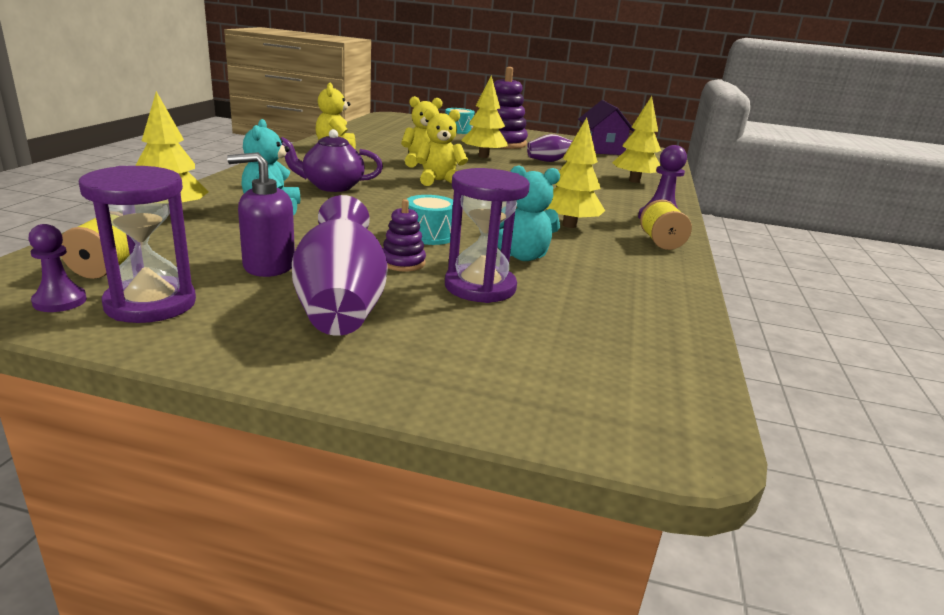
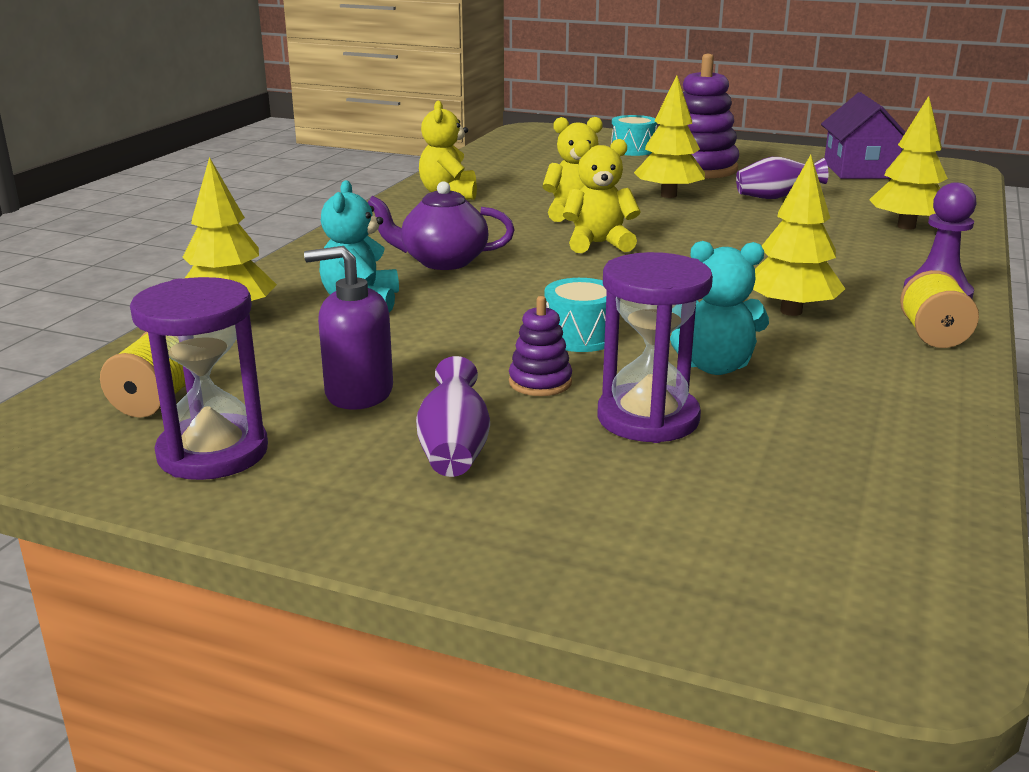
camera: 10 degrees right, 0 degrees up
(60, 301) = (104, 451): purple pawn -> none
(340, 305) = (454, 450): purple vase -> purple vase, size x0.60

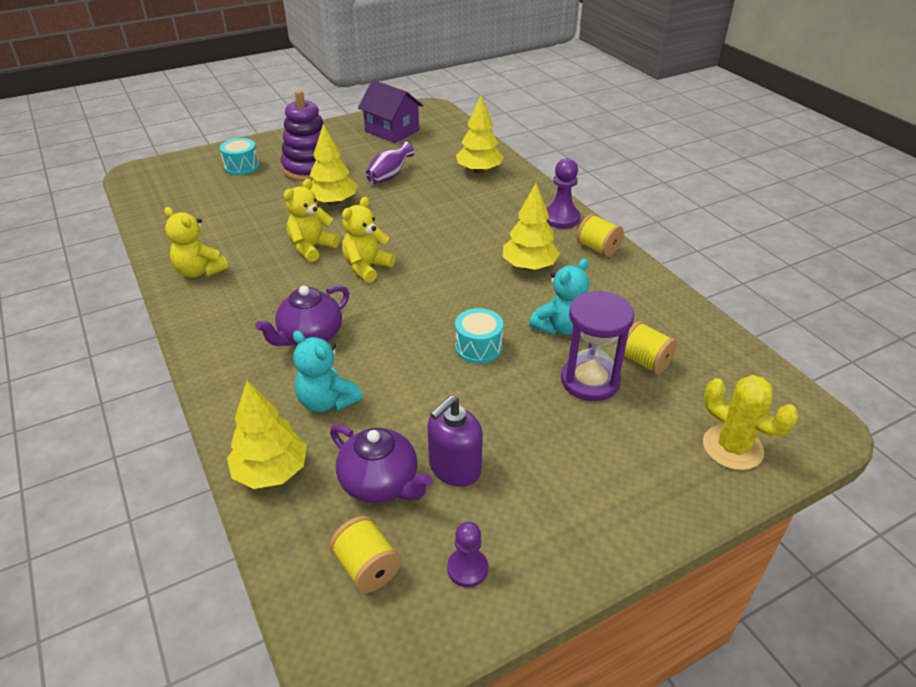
camera: 50 degrees left, 15 degrees up
(213, 453) = (467, 568): purple hourglass -> purple pawn
(281, 366) = (380, 483): none -> purple teapot
(454, 450) = (558, 465): purple vase -> none
(540, 382) = (515, 393): purple stacking toy -> none
(705, 570) = (732, 447): none -> yellow cactus
(762, 442) = (645, 361): none -> yellow spool

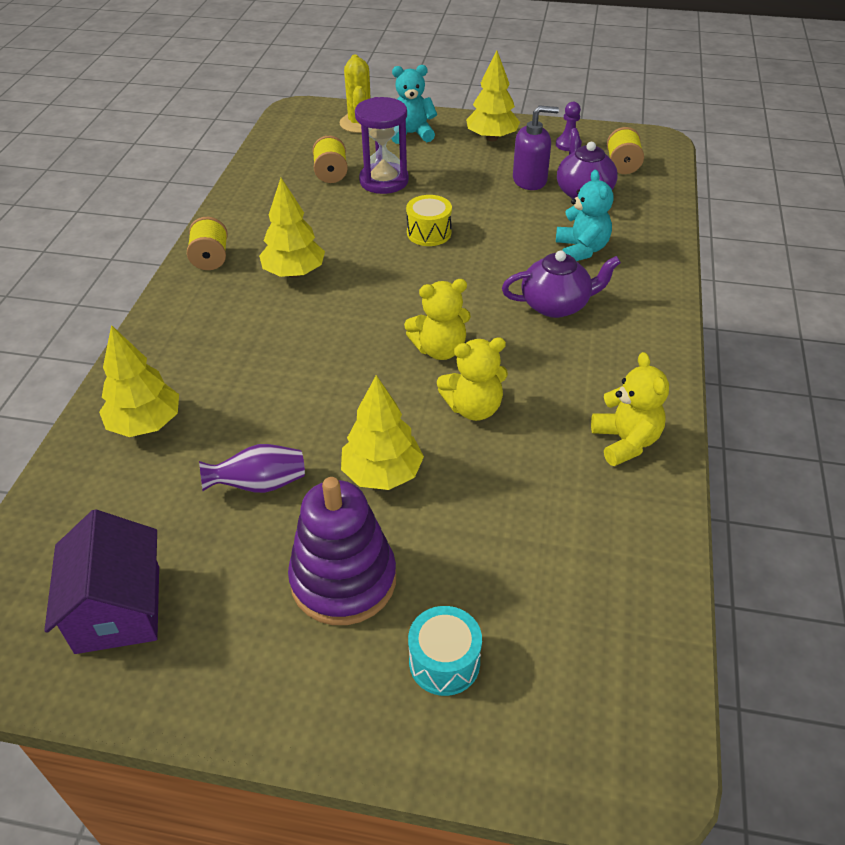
camera: 140 degrees left, 5 degrees up
(271, 472) = (652, 227): yellow tree -> yellow tree (492, 138)
(478, 347) = (429, 233): turquoise drum -> yellow drum
(560, 327) = (349, 217): turquoise teddy bear -> turquoise teddy bear (411, 134)
(561, 218) = (182, 305): purple pawn -> none

